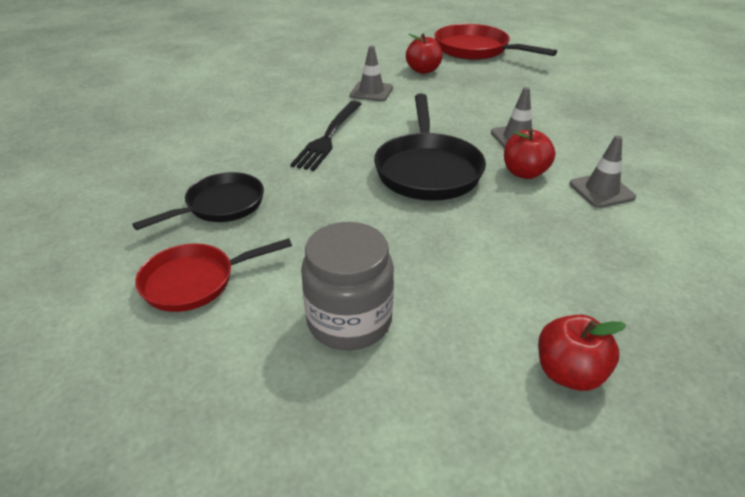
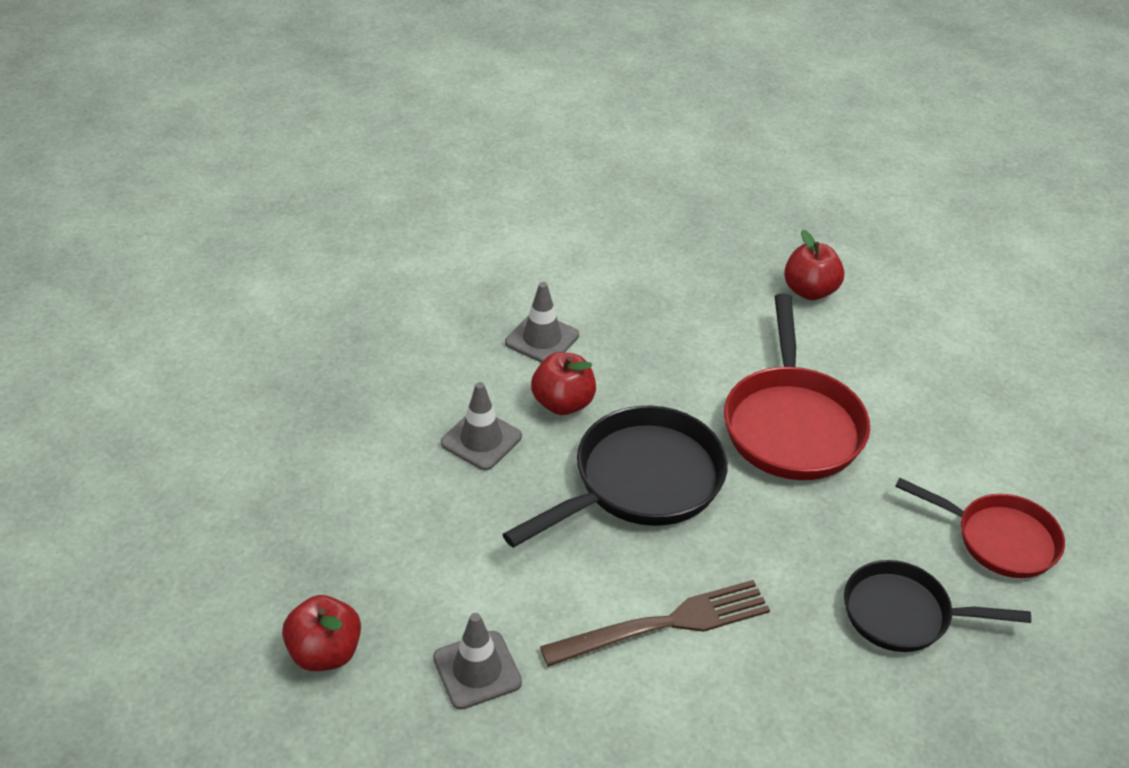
camera: 130 degrees left, 5 degrees up
(328, 137) = (665, 624): black fork -> brown fork
(349, 321) = (906, 414): grey jar -> none
(476, 50) = (157, 628): red pan -> red pan (792, 424)

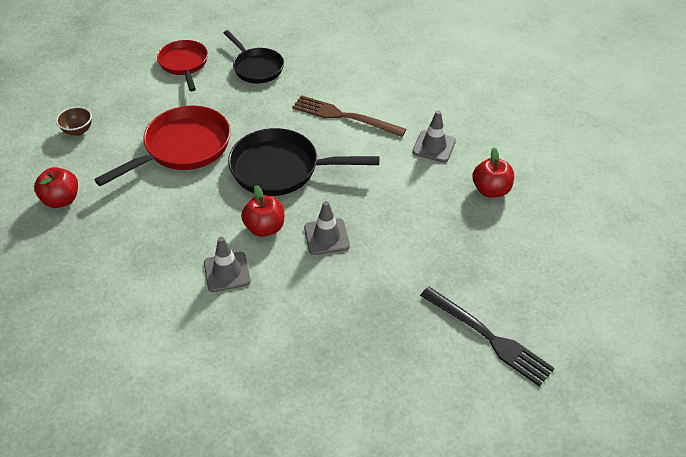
camera: 135 degrees left, 5 degrees up
(185, 454) = (488, 337): none -> black fork
(934, 360) = (78, 131): none -> brown bowl

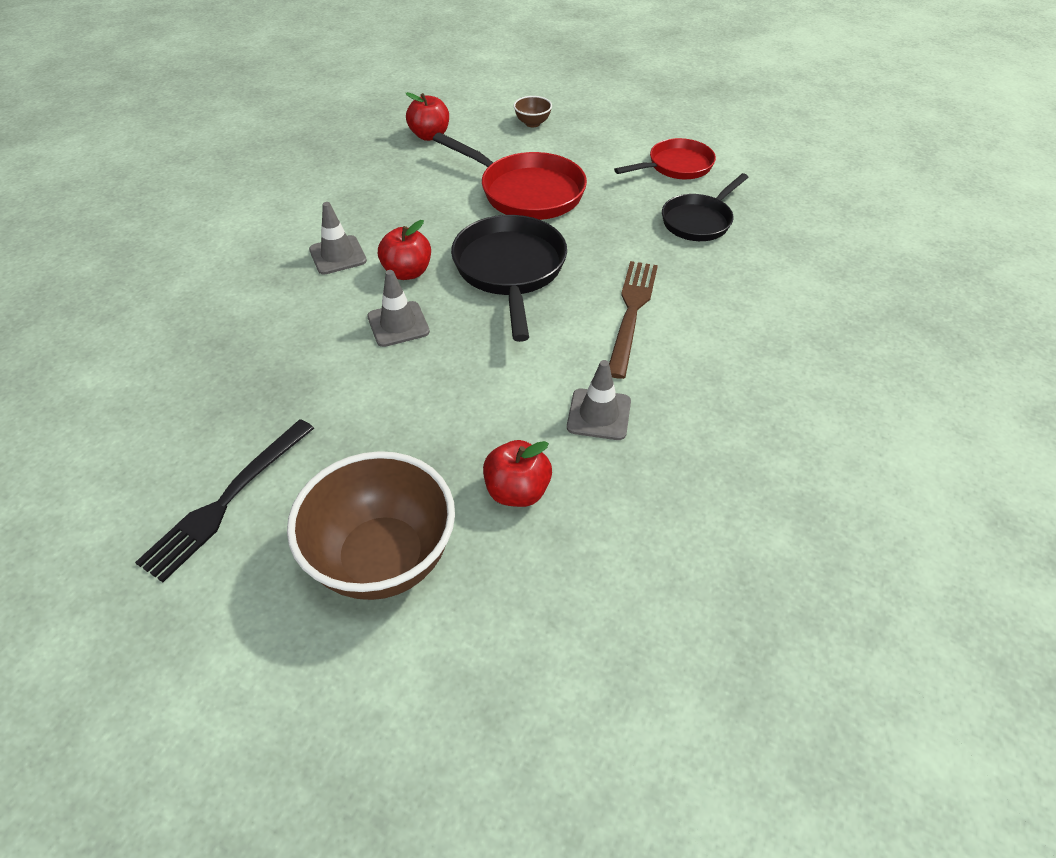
camera: 80 degrees right, 0 degrees up
(538, 255) = (383, 559): none -> brown bowl

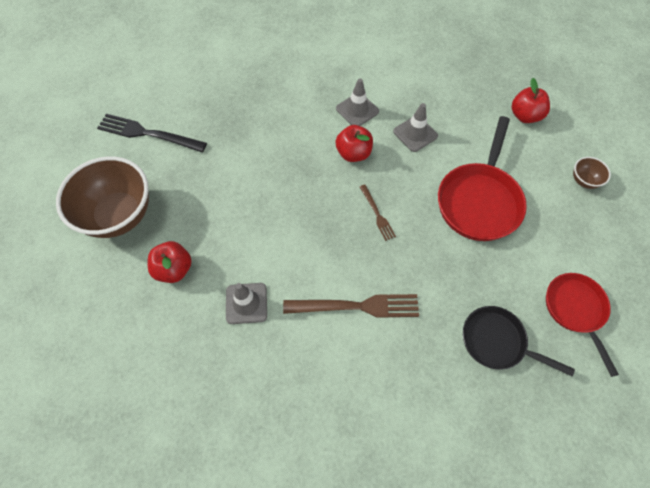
camera: 75 degrees right, 15 degrees up
(398, 324) = (300, 164): grey traffic cone -> grey traffic cone (415, 134)
(510, 271) = (377, 214): black pan -> brown fork
(676, 166) = (575, 310): red pan -> red pan turned 150 degrees counterclockwise

